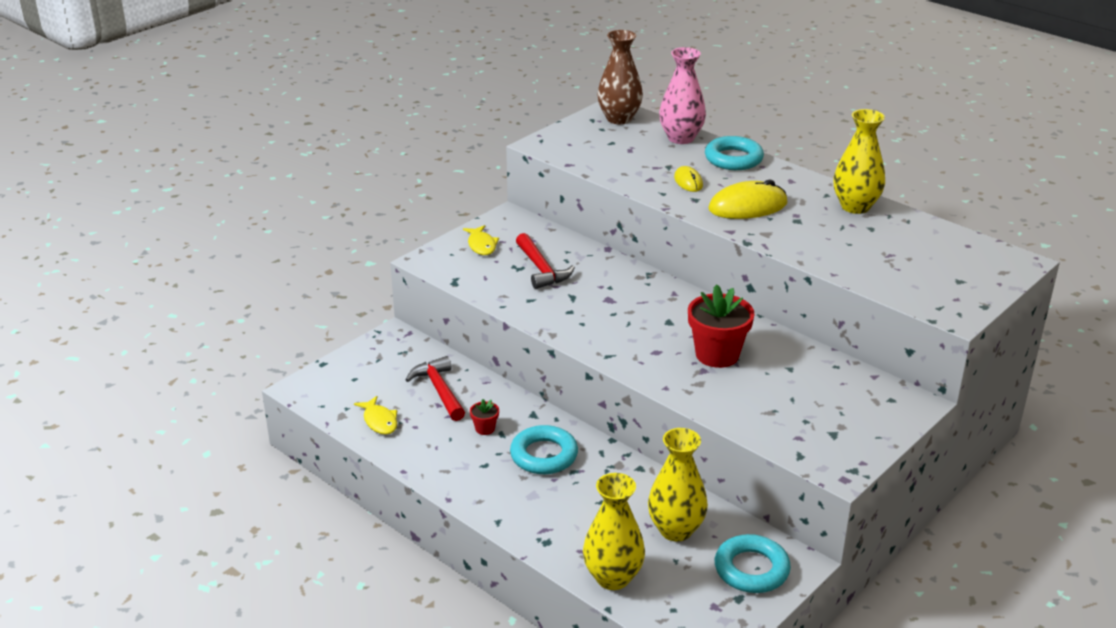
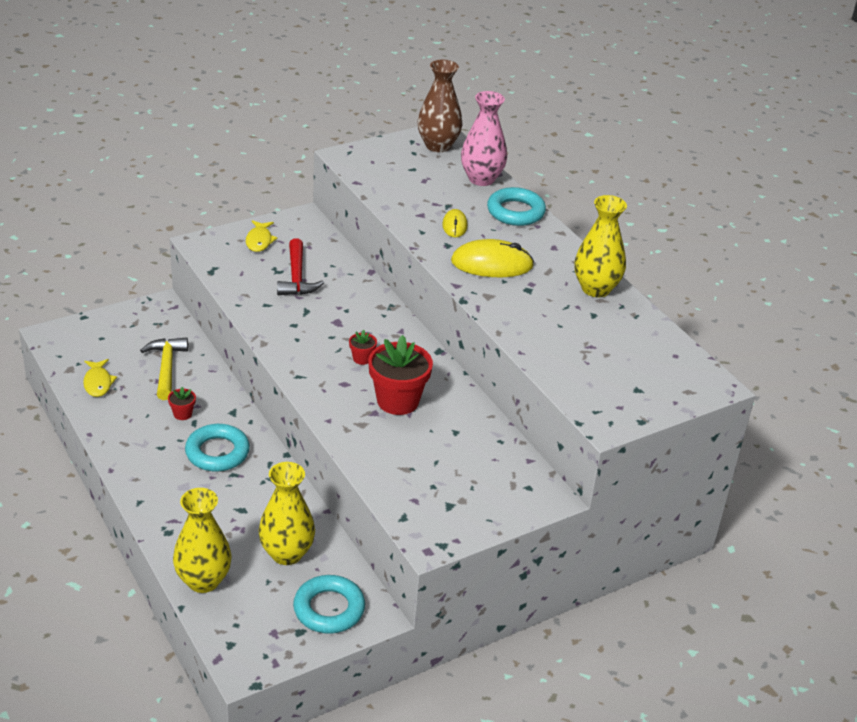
camera: 15 degrees right, 5 degrees up
(439, 390) = (166, 367): red hammer -> yellow hammer
(656, 326) = (362, 358): none -> red flower pot

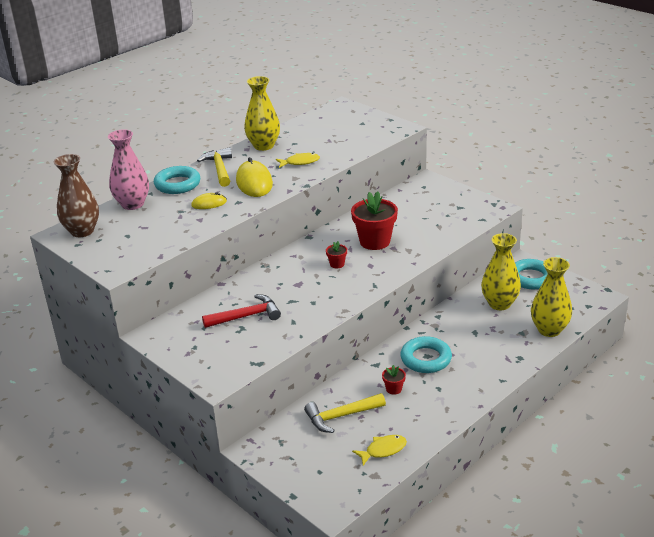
camera: 100 degrees left, 5 degrees down
(259, 241) = (198, 349): yellow fish -> yellow fish (300, 162)
(543, 245) = (219, 169): none -> yellow hammer

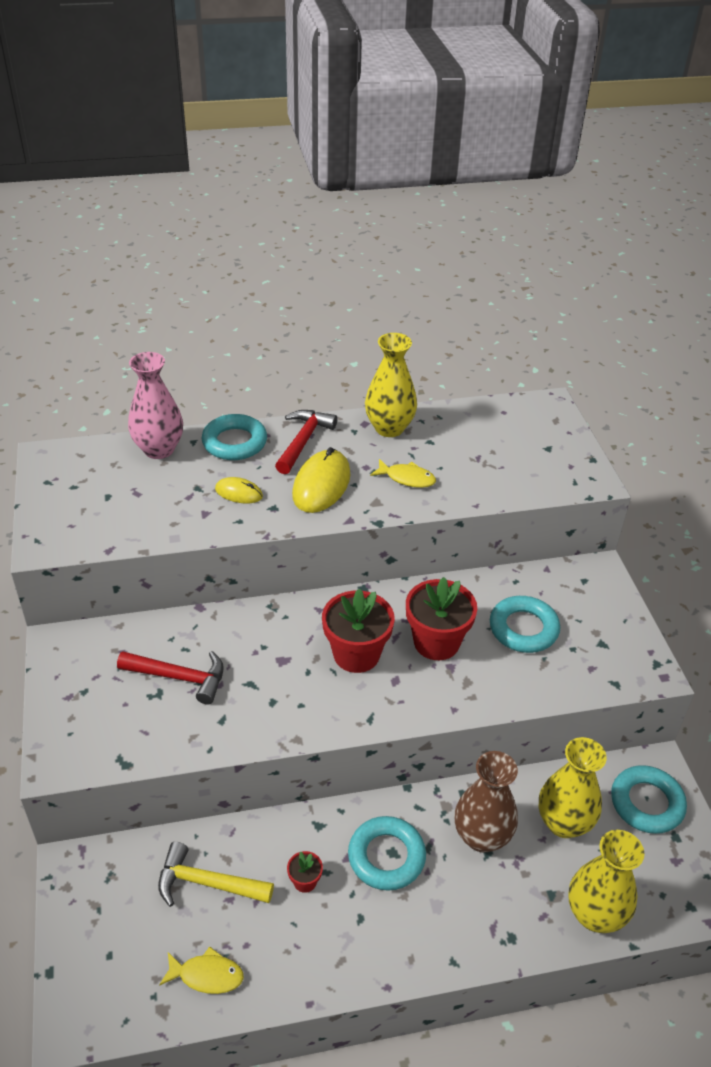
camera: 30 degrees right, 10 degrees up
(82, 231) = (71, 464): brown vase -> brown vase (481, 836)
(219, 169) = (303, 441): yellow hammer -> red hammer
(337, 264) = (356, 654): red flower pot -> red flower pot, size x2.19
(414, 218) = (523, 629): none -> turquoise ring

